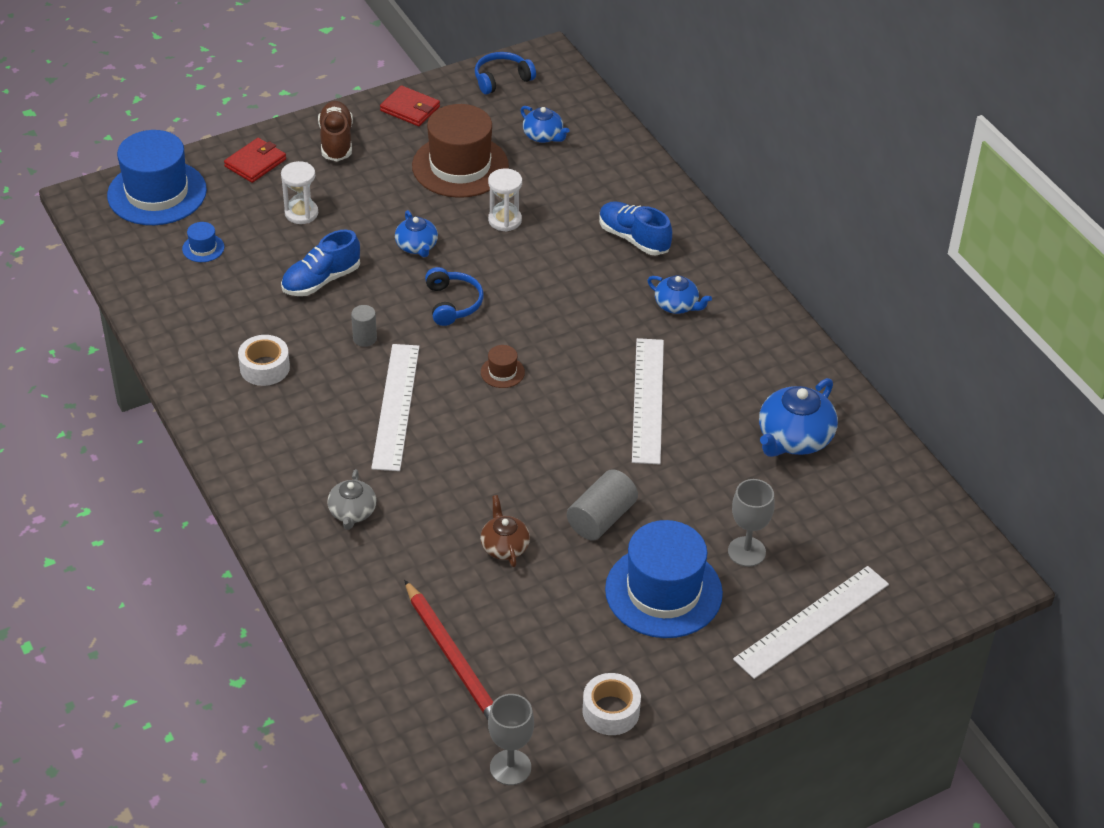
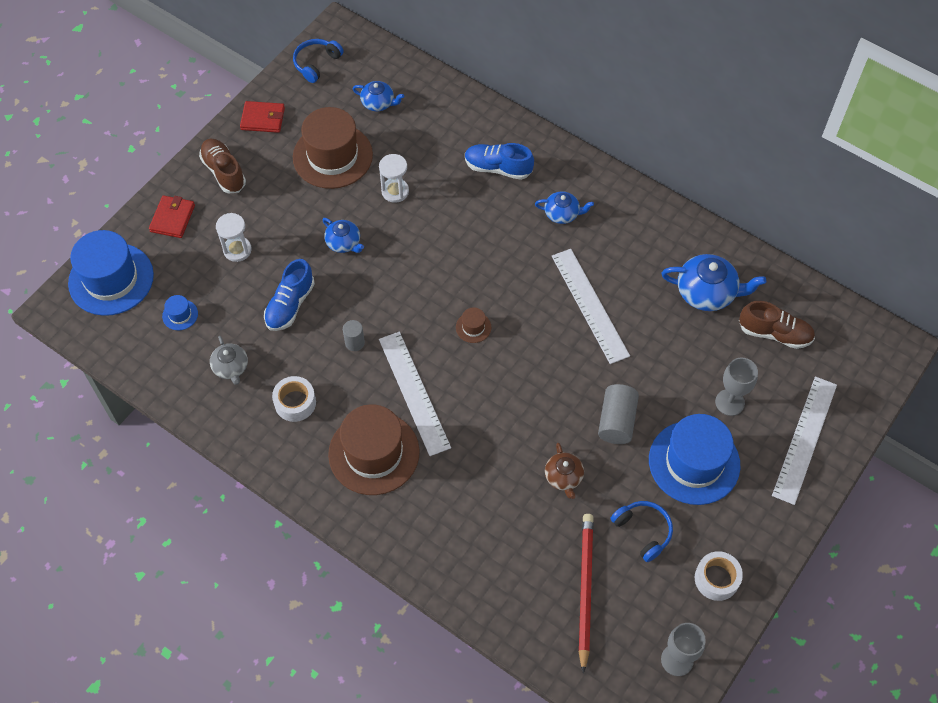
camera: 25 degrees left, 15 degrees up
(314, 443) = (374, 453): none -> brown hat
(352, 512) = (438, 500): grey teapot -> grey teapot (231, 367)
(453, 303) = (401, 282): blue headphones -> blue headphones (643, 531)
(454, 658) = (585, 589): red pencil -> red pencil turned 120 degrees counterclockwise
(504, 546) = (564, 477): brown teapot -> brown teapot turned 150 degrees counterclockwise
(794, 438) = (707, 292): blue teapot -> blue teapot turned 90 degrees counterclockwise
(848, 507) = (774, 333): none -> brown shoe

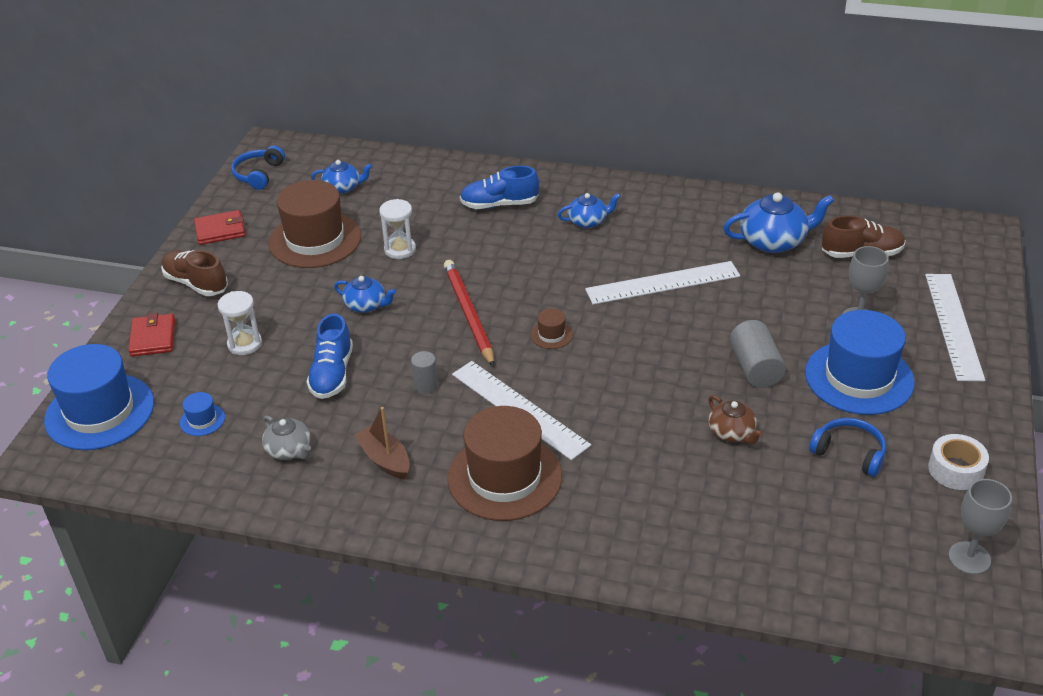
camera: 20 degrees left, 20 degrees down
(295, 403) = (385, 459): white tape -> brown boat
(585, 589) = (823, 526): red pencil -> red pencil (468, 314)
(589, 305) = (663, 283): white ruler -> white ruler turned 60 degrees counterclockwise

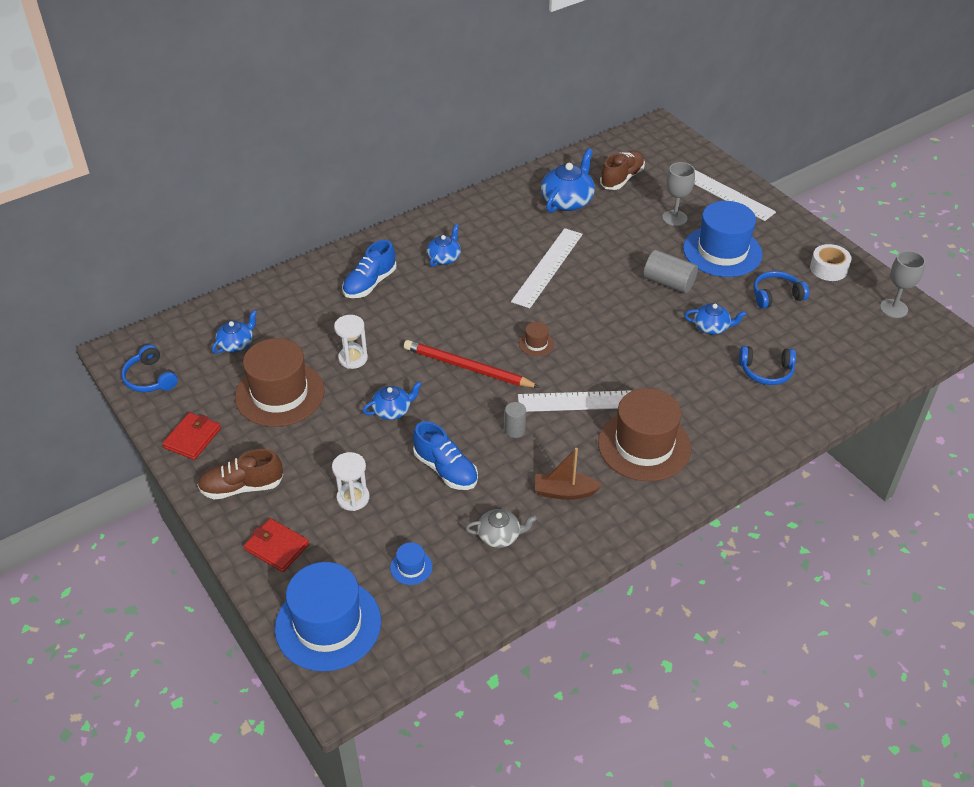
camera: 50 degrees left, 5 degrees up
(720, 507) = (766, 371): none -> blue headphones
(732, 433) = (711, 327): brown teapot -> blue teapot

